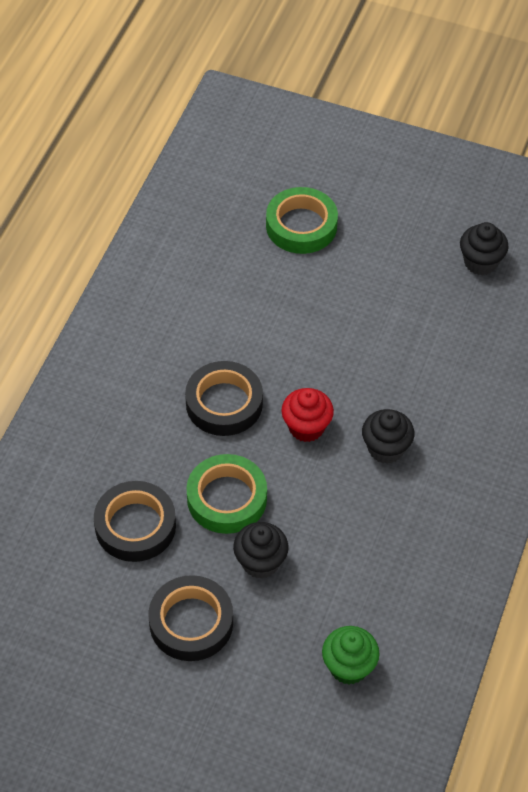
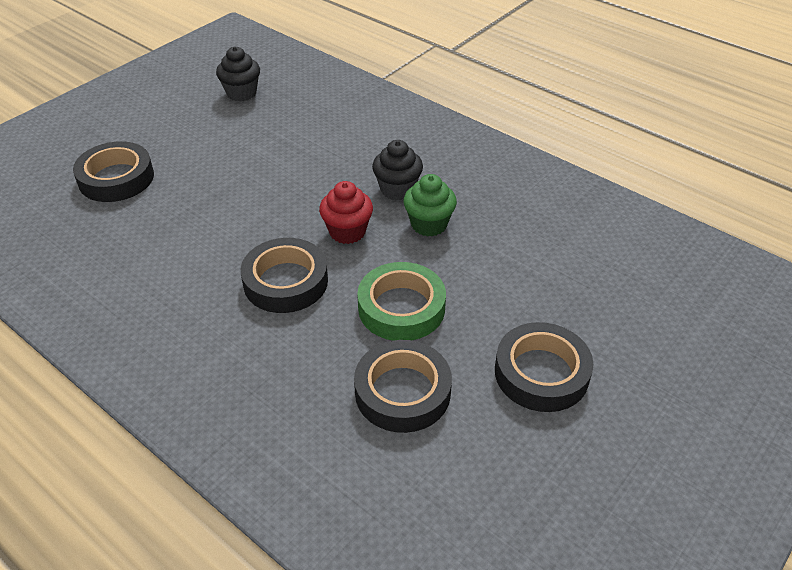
camera: 70 degrees left, 10 degrees down
(260, 562) = (486, 301): black cupcake -> none
(301, 226) = (116, 178): green tape -> black tape
(348, 667) = (619, 269): green cupcake -> green cupcake (429, 224)

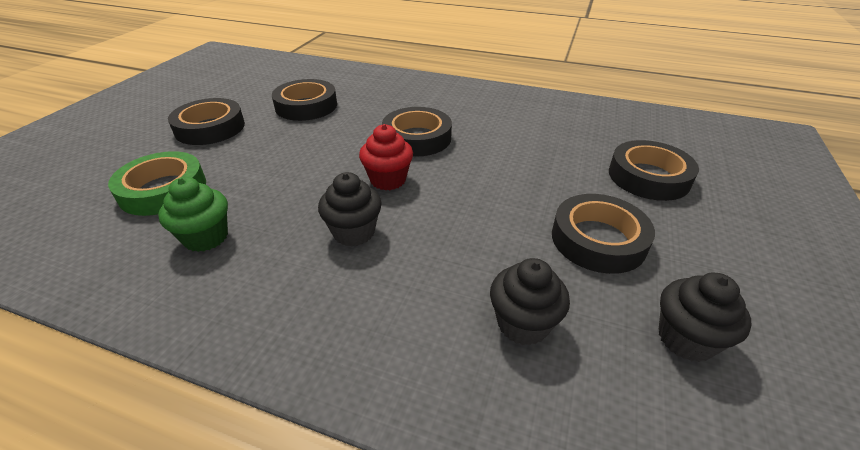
camera: 160 degrees right, 5 degrees down
(224, 144) = (598, 240): none -> black tape
(320, 116) = (523, 324): none -> black cupcake
(401, 308) = (318, 140): green tape -> green tape (163, 190)
(429, 224) = (308, 203): green cupcake -> green cupcake (206, 237)

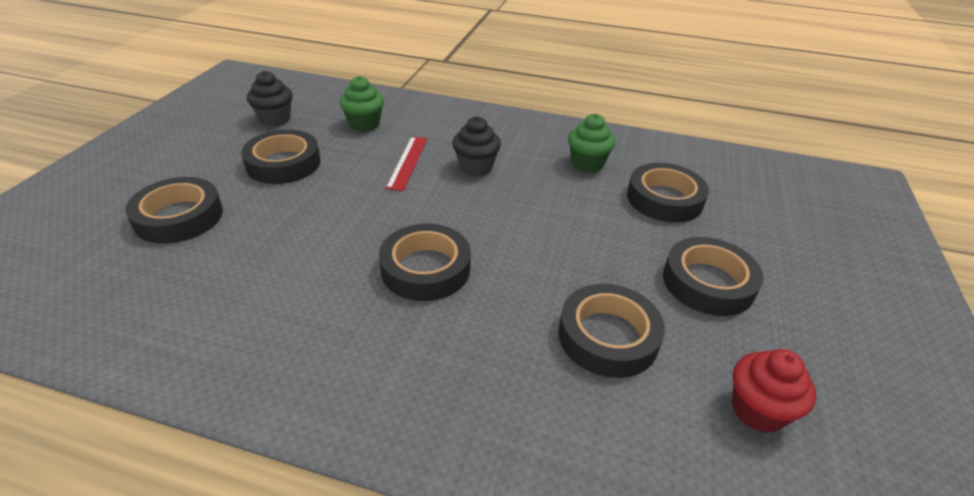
camera: 175 degrees right, 0 degrees up
(163, 190) = (664, 199): green tape -> black tape
(388, 180) = (455, 211): red cupcake -> red cupcake (757, 410)
(440, 240) = (407, 162): none -> red ruler
(523, 324) = (364, 124): black cupcake -> green cupcake

